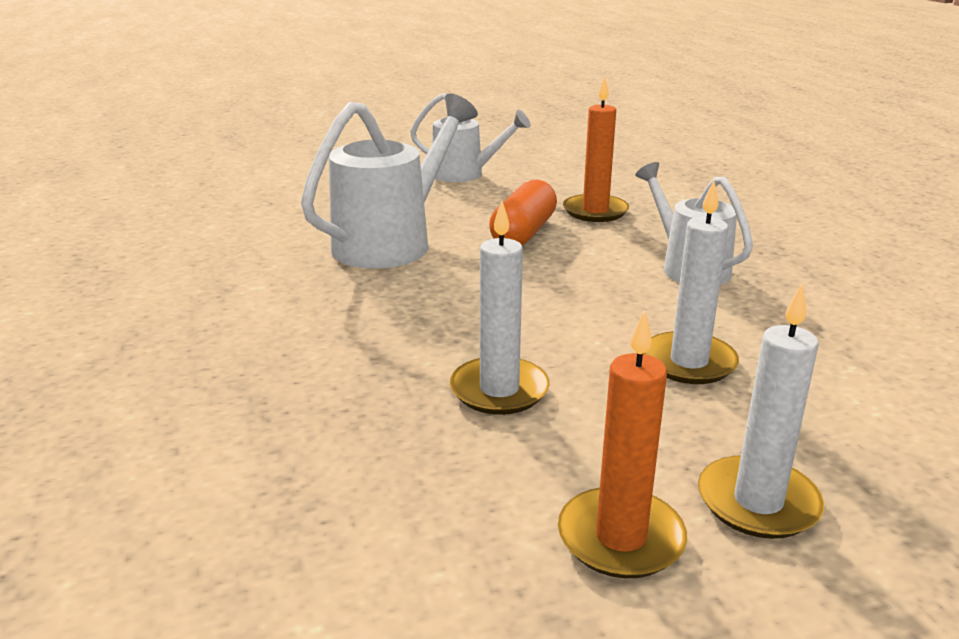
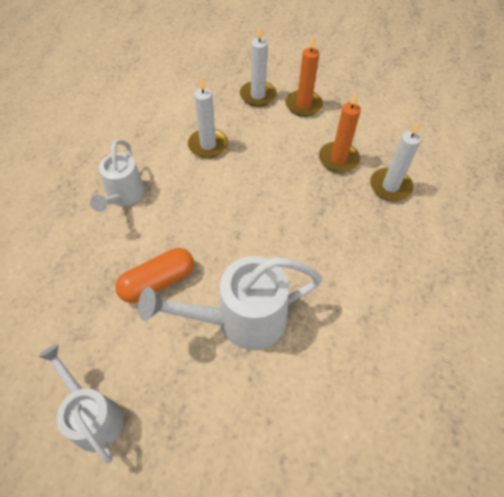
camera: 145 degrees left, 30 degrees up
(499, 390) = (288, 169): white candle -> white candle (390, 186)
(595, 211) = (88, 282): orange candle -> orange candle (338, 159)

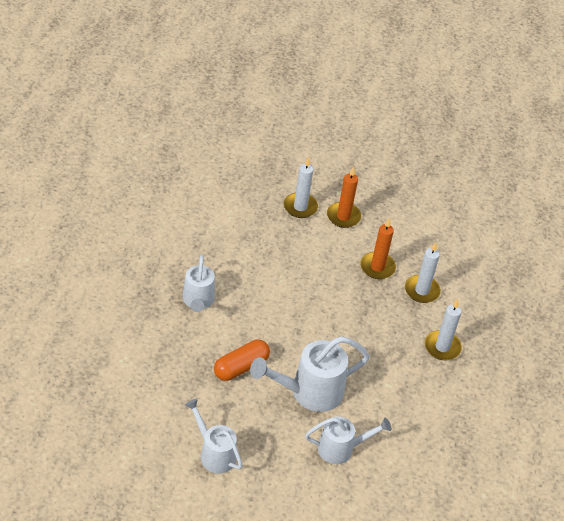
camera: 10 degrees left, 10 degrees down
(208, 145) = (261, 255): white candle -> white candle (442, 347)
(276, 412) = (341, 449): none -> white watering can

